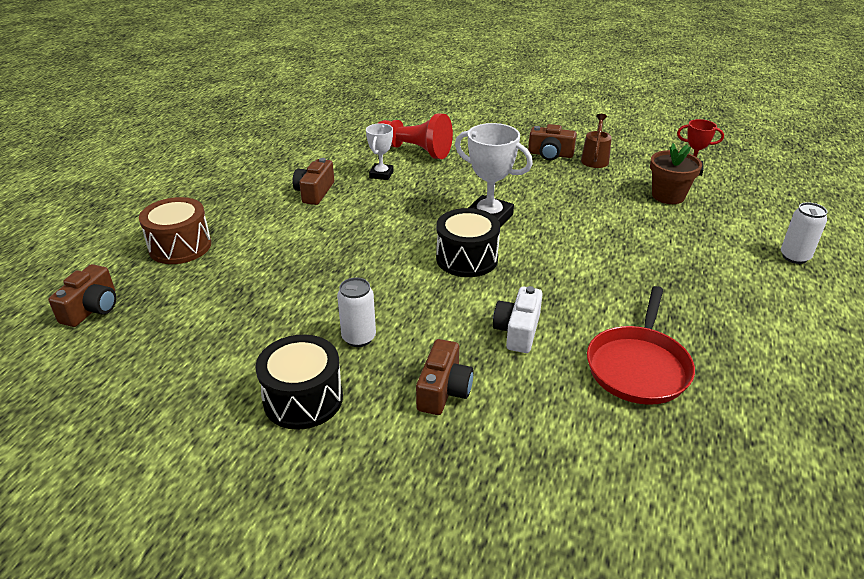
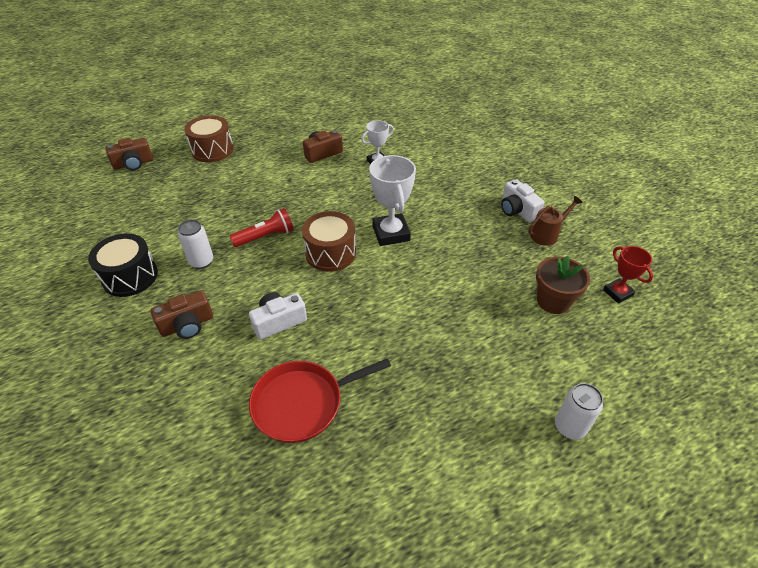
camera: 45 degrees right, 10 degrees up
(384, 281) = (265, 236): none -> red flashlight
(414, 151) = (425, 155): red pawn -> none
(467, 259) = (330, 253): black drum -> brown drum
(550, 154) = (517, 210): brown camera -> white camera

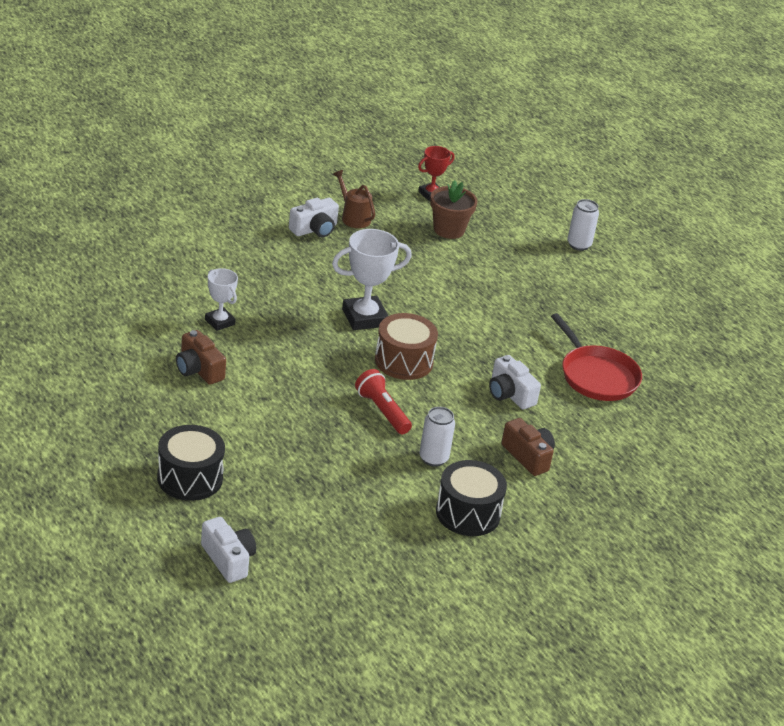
camera: 100 degrees left, 10 degrees down
(133, 164) = (228, 559): brown camera -> white camera
(212, 150) = (190, 478): brown drum -> black drum

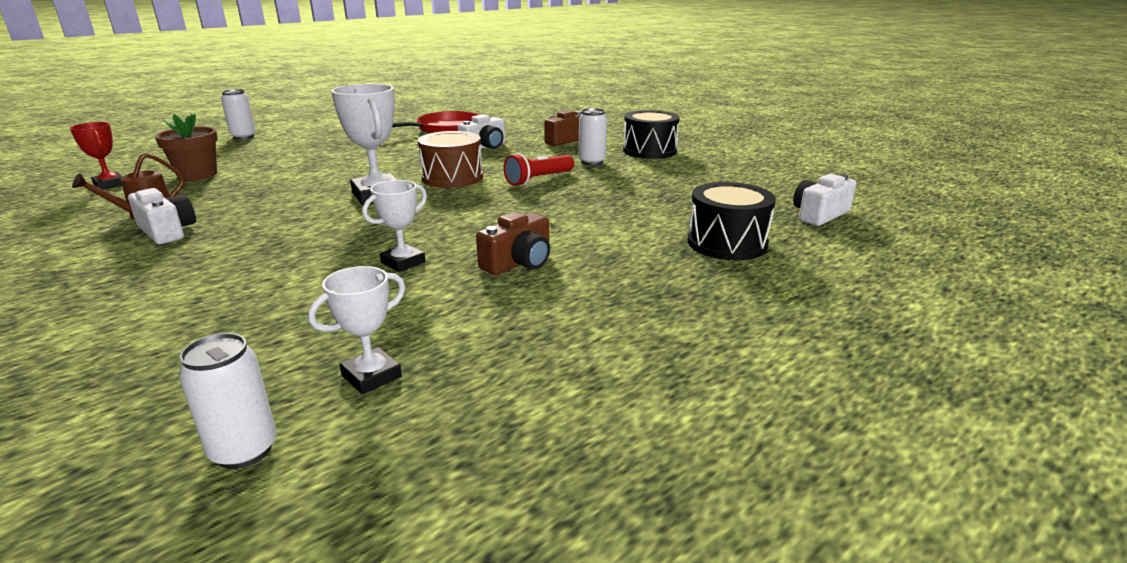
camera: 95 degrees left, 10 degrees down
(47, 272) = (244, 450): none -> white can
(86, 304) = (371, 376): none -> white trophy

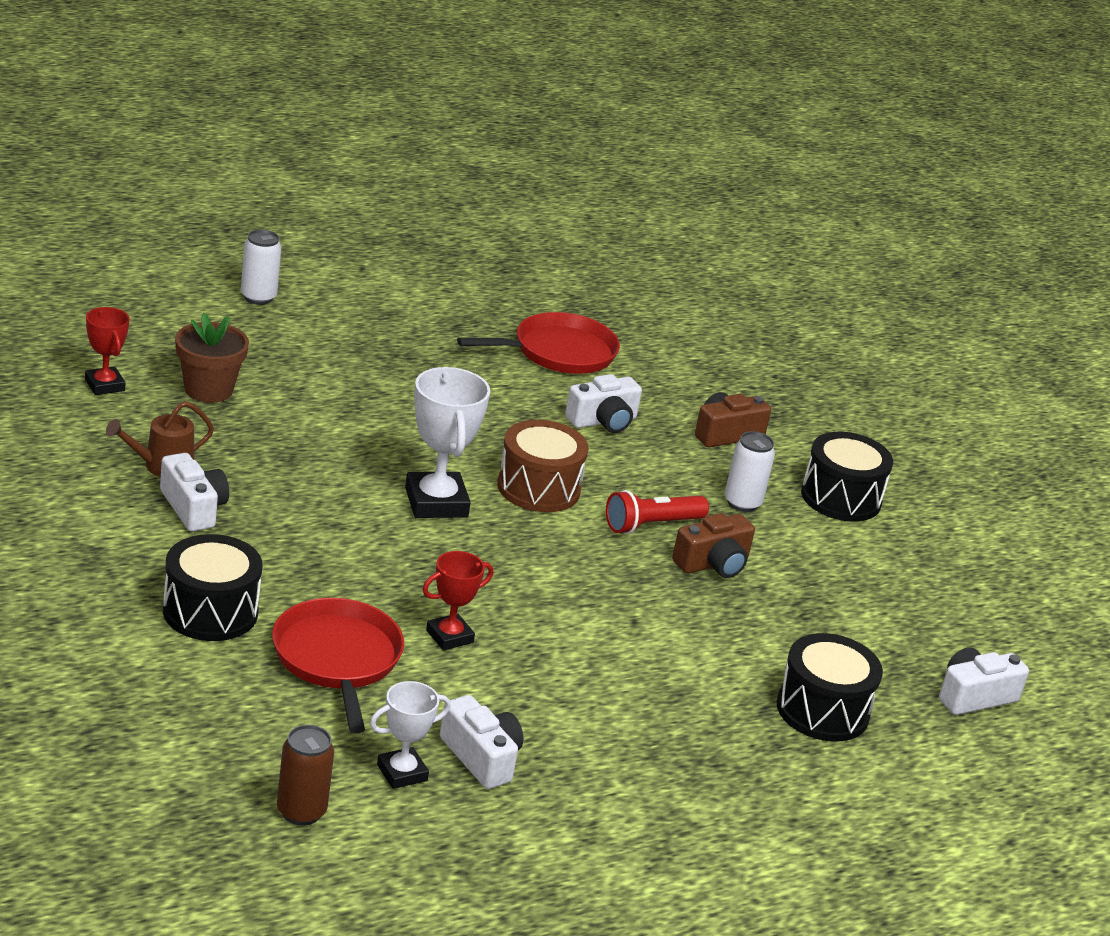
camera: 10 degrees right, 5 degrees up
(165, 291) = (210, 611): none -> black drum
(244, 450) = (301, 811): white can -> brown can
(296, 298) = (337, 659): none -> red pan
(403, 262) = (449, 636): white trophy -> red trophy
(455, 341) = (481, 757): none -> white camera
(519, 262) = (573, 672): brown camera -> brown camera (713, 564)

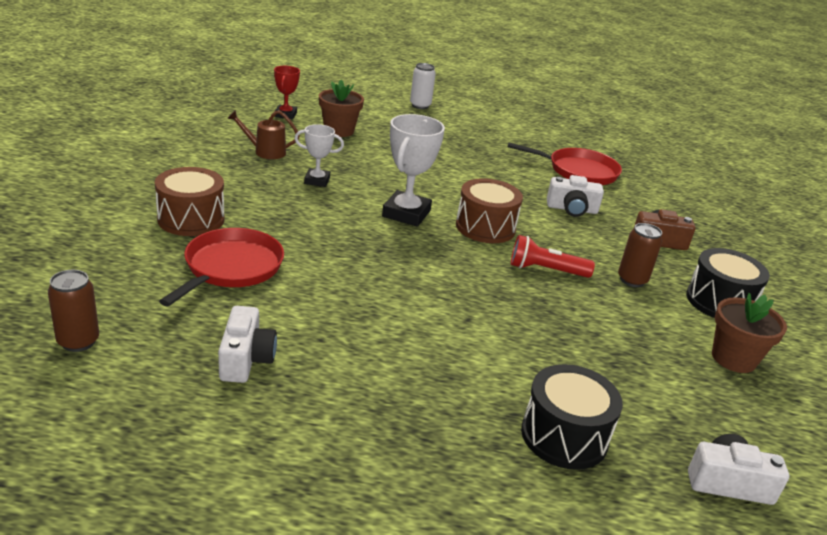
camera: 35 degrees right, 0 degrees up
(193, 508) = (255, 173): white camera -> none
(210, 611) = (191, 219): black drum -> brown drum
(402, 772) = (178, 346): white trophy -> white trophy (317, 180)
(449, 636) = (321, 282): red trophy -> none
(713, 564) = (570, 306): brown camera -> none
(742, 503) = (632, 280): white can -> brown can
(897, 564) = (733, 358): none -> brown flower pot

